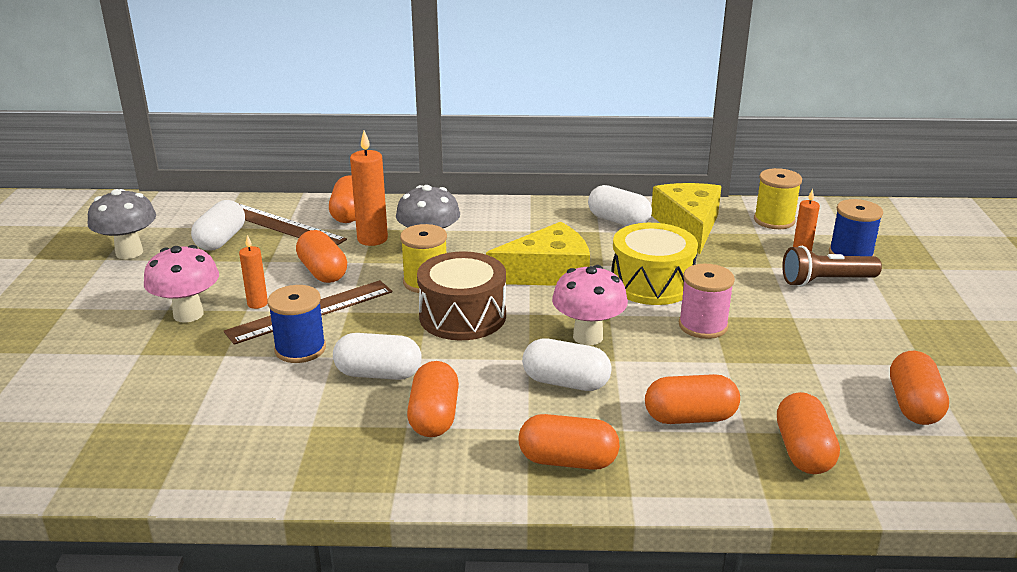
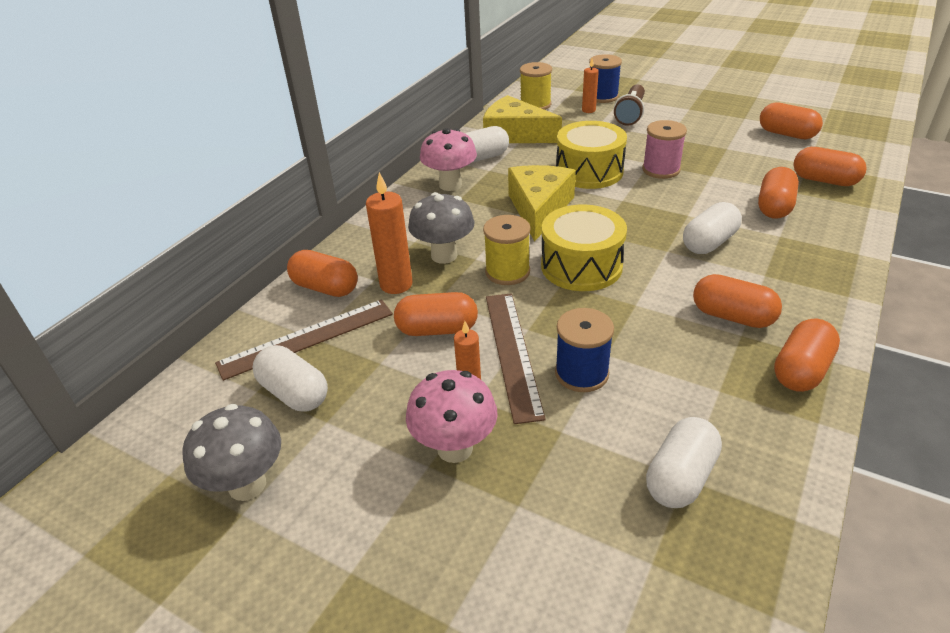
camera: 60 degrees left, 10 degrees up
(378, 374) = (652, 333): white capsule -> white capsule (680, 477)
(462, 316) = (581, 266): brown drum -> yellow drum
(568, 461) = (812, 268): orange capsule -> orange capsule (801, 370)
(588, 337) = (649, 217): pink mushroom -> pink mushroom (450, 185)

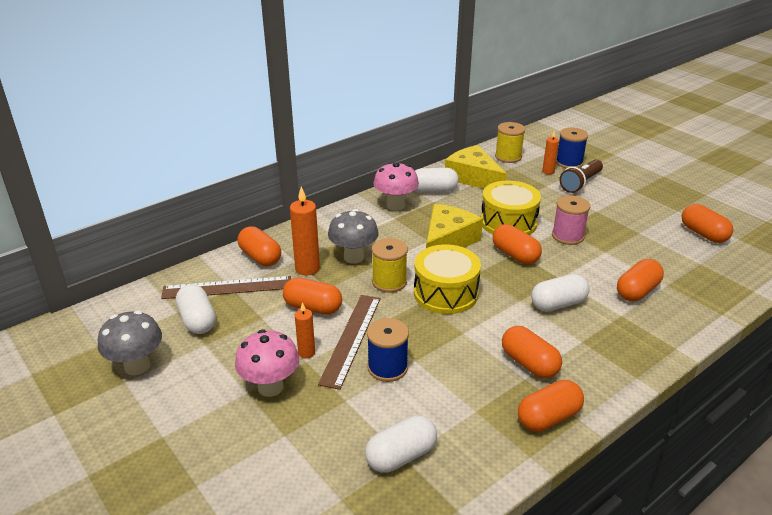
camera: 20 degrees right, 5 degrees down
(824, 180) = (701, 282): orange capsule -> orange capsule (515, 255)

